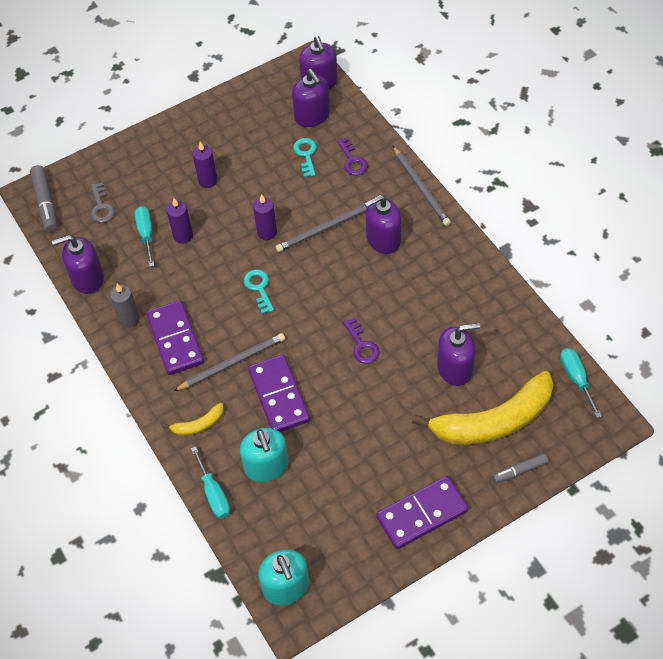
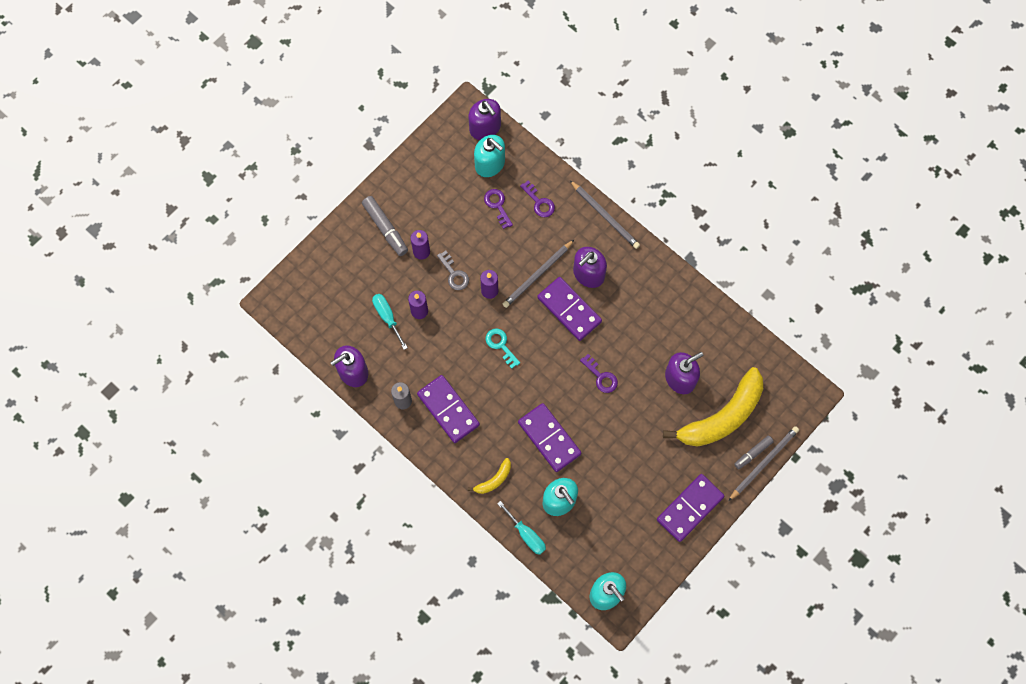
camera: 20 degrees left, 15 degrees up
(46, 203) = (288, 308): grey marker -> grey marker (385, 228)
(101, 207) = (338, 300): grey key -> grey key (454, 274)
(232, 363) = (502, 419): grey pencil -> grey pencil (764, 463)
(306, 155) = (497, 205): turquoise key -> purple key
(312, 116) = (490, 164): purple soap dispenser -> turquoise soap dispenser
(349, 270) = (569, 310): none -> purple domino
(576, 379) = (775, 364): turquoise screwdriver -> none

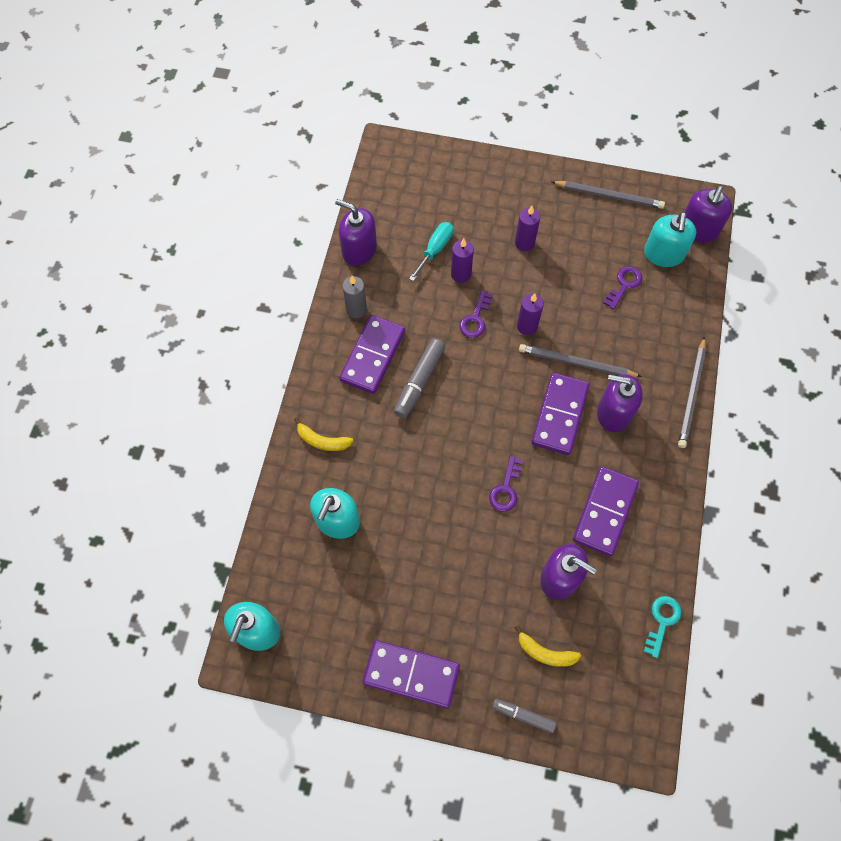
camera: 60 degrees right, 5 degrees down
(385, 228) = (526, 199): grey marker -> grey marker (419, 381)
(454, 274) = (522, 284): grey key -> none
(501, 345) = (474, 368): turquoise key -> turquoise key (662, 621)
(526, 534) = (279, 506): turquoise screwdriver -> none
(539, 202) = (657, 321): purple key -> purple key (475, 319)
(549, 438) = (402, 472): purple domino -> purple domino (604, 512)
(722, 417) = (545, 652): yellow banana -> yellow banana, size x0.43
(764, 463) = (519, 736): grey pencil -> grey pencil (609, 196)

